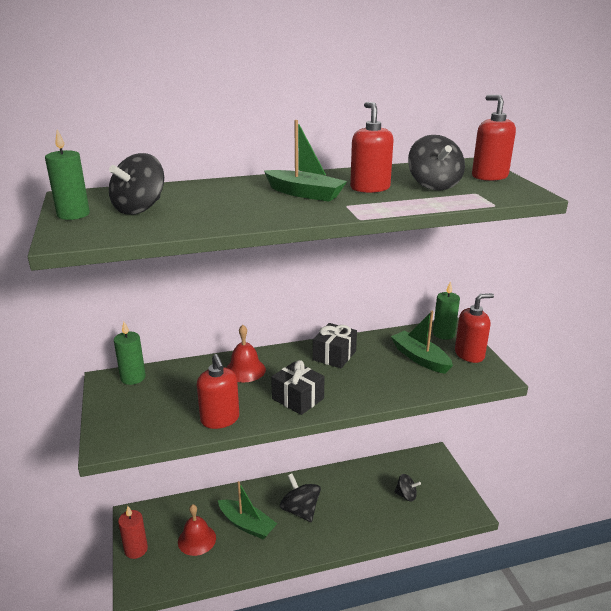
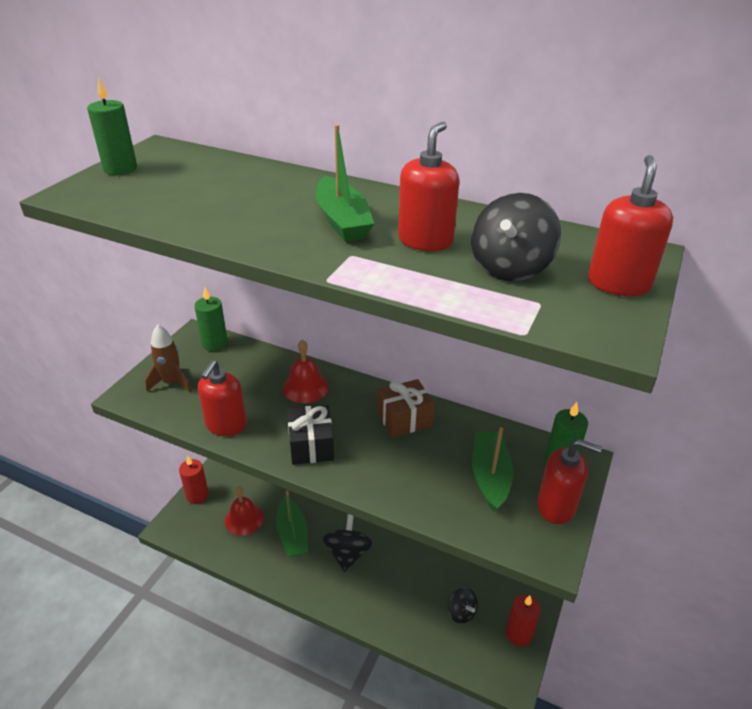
camera: 40 degrees right, 10 degrees up
(134, 417) = (171, 382): none -> brown rocket
(139, 208) = (174, 181): black spinning top -> none
(334, 355) = (404, 419): black gift -> brown gift
(447, 484) = (518, 634): none -> red candle

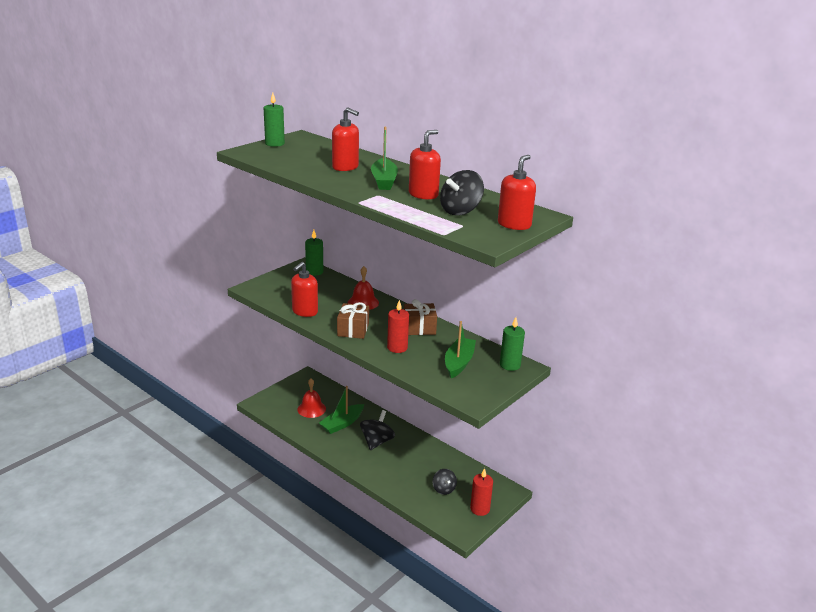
camera: 15 degrees right, 10 degrees down
(171, 382) = (279, 286): brown rocket -> none
(197, 495) = (284, 390): red candle -> red candle (397, 348)
(292, 534) = (342, 424): green boat -> green boat turned 45 degrees clockwise
(311, 445) = (353, 330): black gift -> brown gift
(556, 506) = (493, 383): red soap dispenser -> red soap dispenser (345, 167)

